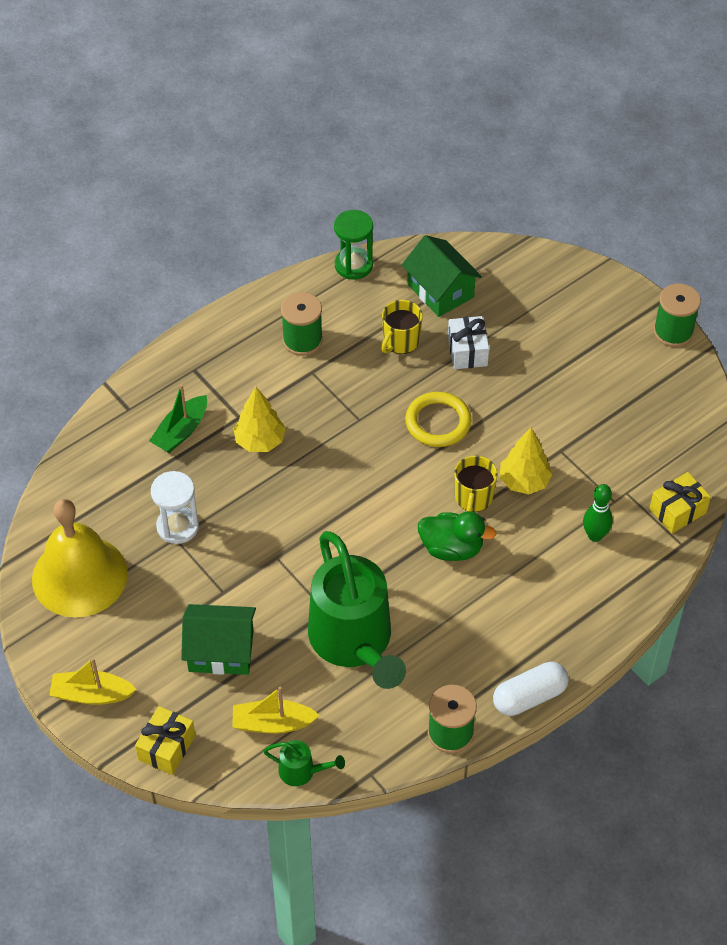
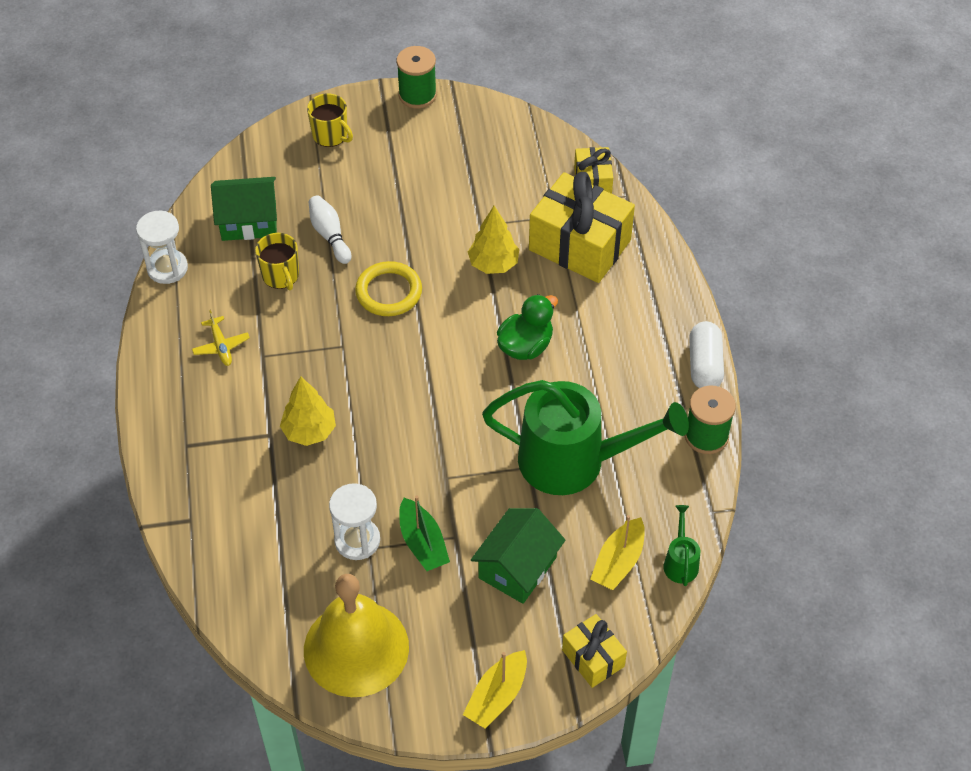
camera: 60 degrees left, 0 degrees up
(181, 431) = (250, 489): green boat -> green boat (423, 543)
(302, 340) = (221, 346): green spool -> yellow plane
(302, 771) = (680, 562): green watering can -> green watering can turned 45 degrees counterclockwise
(353, 265) = (167, 268): green hourglass -> white hourglass
(467, 351) = (329, 235): white gift -> white bowling pin
(473, 498) = (485, 306): yellow mug -> yellow mug (330, 135)
(595, 535) = (579, 245): green bowling pin -> yellow gift

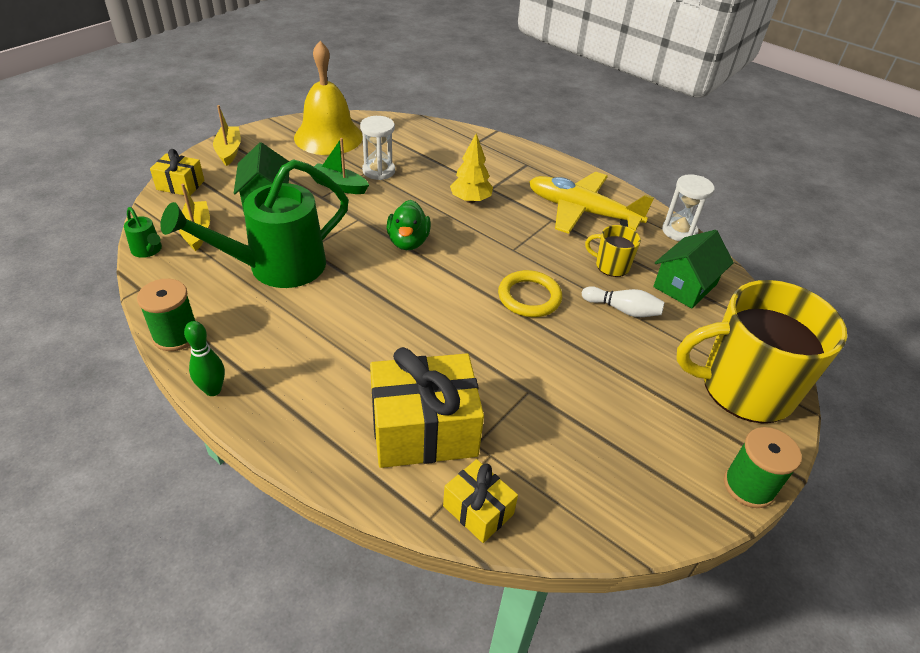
camera: 135 degrees right, 10 degrees down
(221, 346) = (582, 211): yellow plane -> yellow plane, size x2.42
(330, 135) = (744, 388): yellow mug -> yellow mug, size x2.27
(493, 264) = (479, 364): yellow tree -> none
(525, 346) = (386, 318): green duck -> green duck (408, 242)
(705, 365) = (213, 390): white capsule -> green bowling pin

